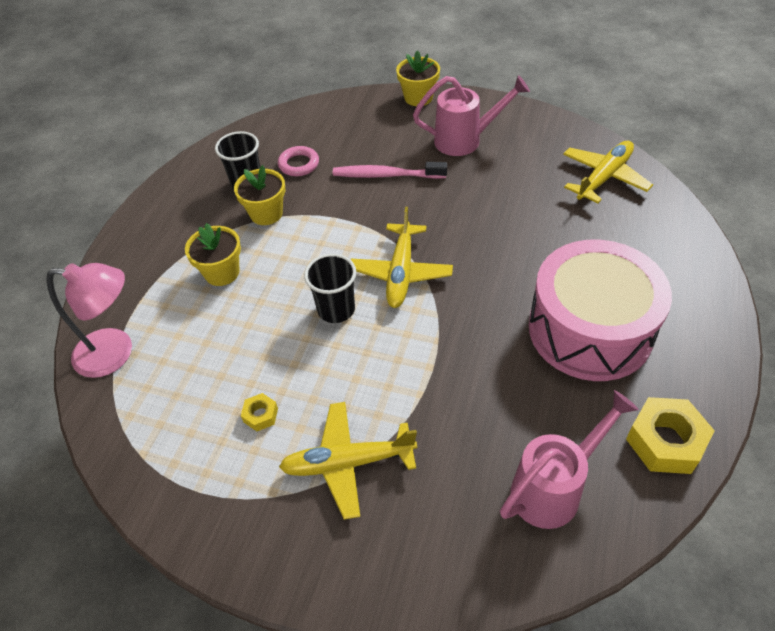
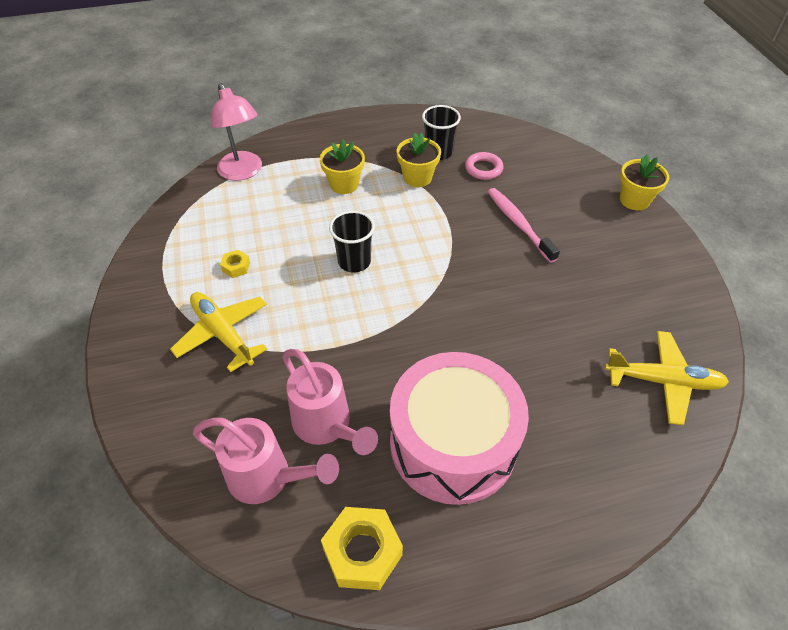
camera: 55 degrees right, 0 degrees up
(401, 273) = (419, 282): yellow plane -> none
(465, 140) = (611, 255): pink watering can -> pink watering can (326, 426)

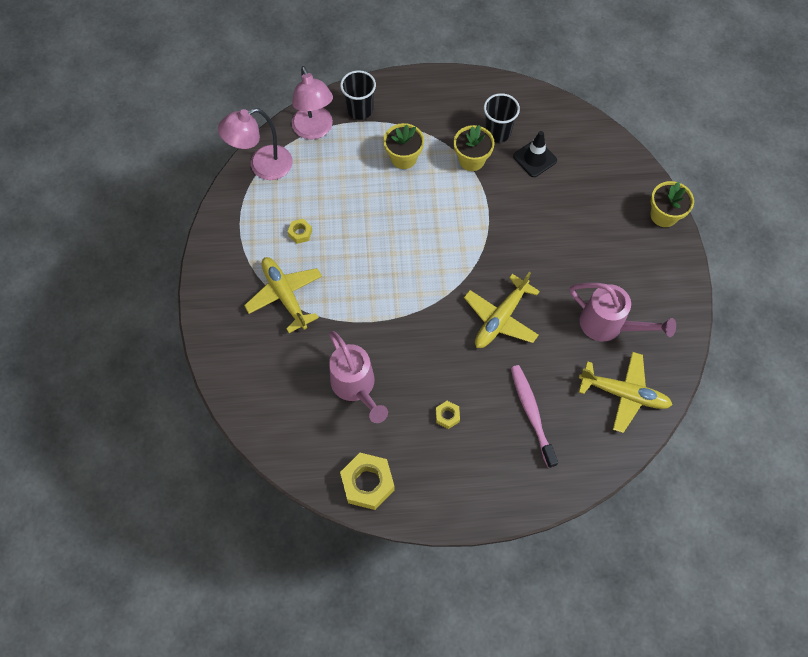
camera: 10 degrees right, 15 degrees up
(187, 210) = (262, 166): none -> pink lamp
(268, 478) = (308, 420): pink watering can -> pink watering can (608, 325)
(354, 261) = (399, 243): black cup -> black cup (360, 110)
(453, 443) = (447, 416): pink drum -> yellow nut
(483, 169) = (534, 158): pink ring -> black traffic cone
(490, 321) = (500, 318): none -> yellow plane
(519, 224) = (550, 226): pink toothbrush -> pink toothbrush (531, 414)

